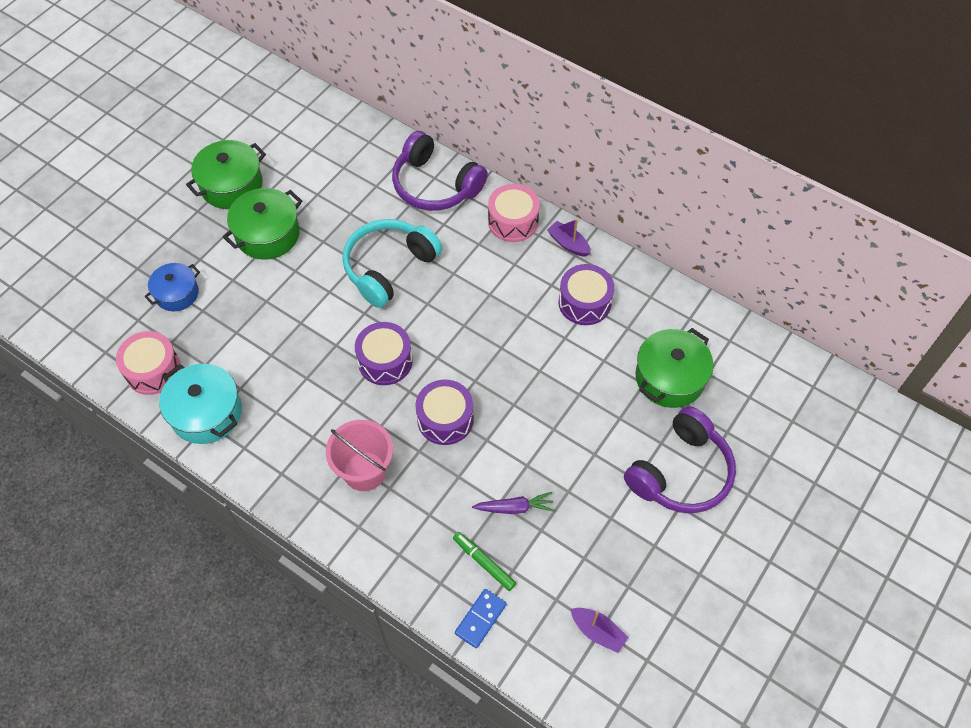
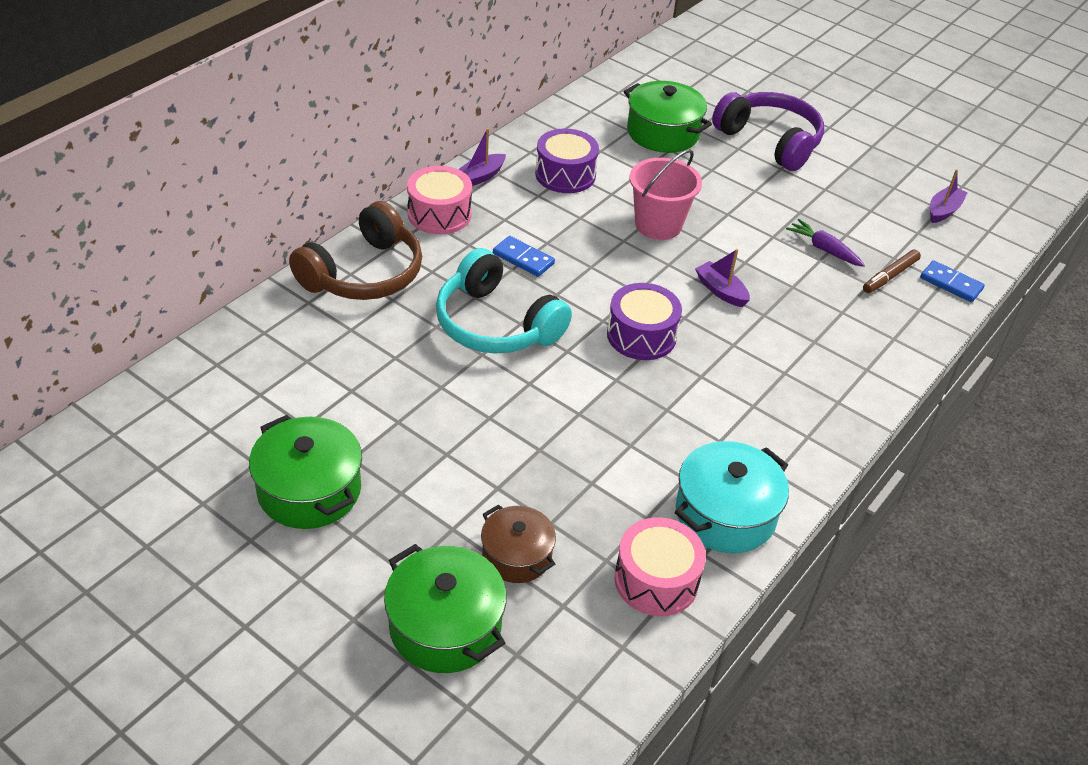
camera: 90 degrees left, 15 degrees down
(177, 294) = (517, 555): blue pot -> brown pot
(268, 234) = (418, 446): green pot -> green pot (445, 626)
(364, 471) = (795, 360): pink bucket -> pink bucket (658, 225)
(435, 185) = (364, 273): purple headphones -> brown headphones
(445, 419) = (721, 291): purple drum -> purple boat
(466, 279) = (523, 259): none -> blue domino
(484, 563) = (890, 276): green marker -> brown marker
(514, 508) = (824, 249): purple carrot -> purple carrot turned 45 degrees counterclockwise

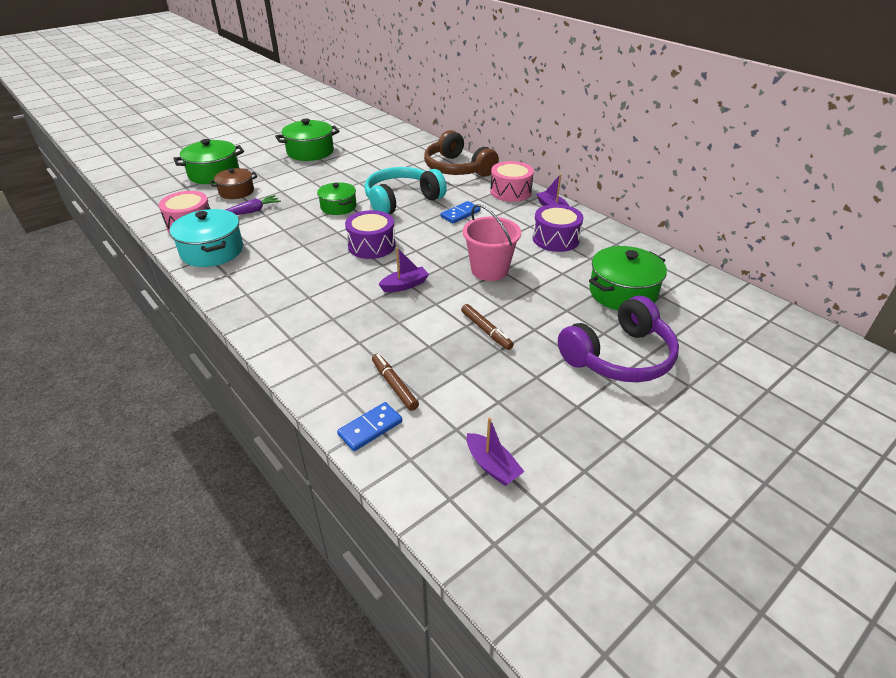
camera: 105 degrees right, 5 degrees down
(537, 394) = (338, 207): none -> green pot
(774, 222) = (486, 331): none -> brown marker
(824, 249) = (442, 352): purple carrot -> purple carrot (252, 211)

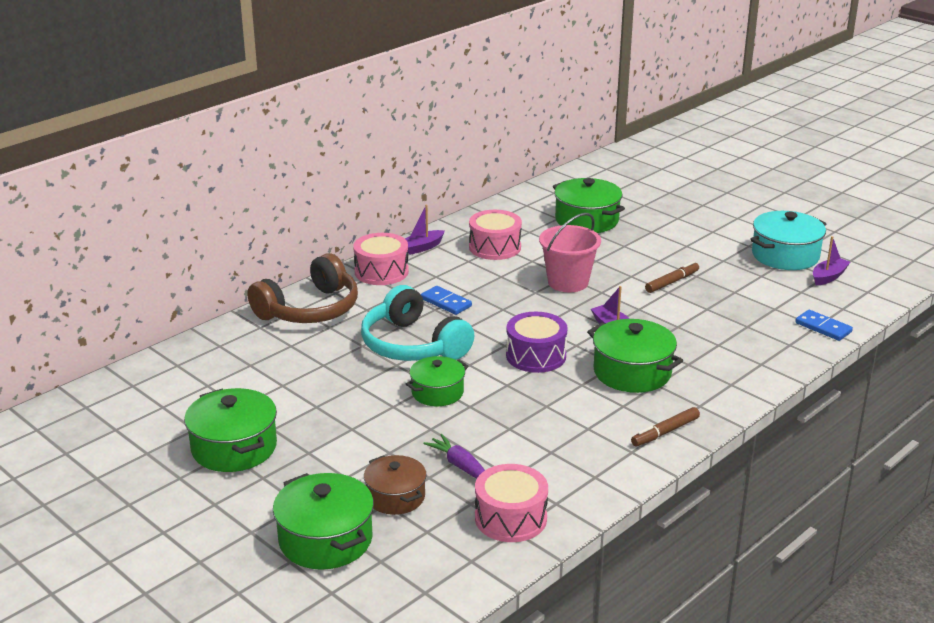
camera: 95 degrees left, 10 degrees down
(212, 251) = (581, 477): turquoise pot -> turquoise pot (785, 255)
(331, 287) = (632, 372): none -> green pot
(394, 385) = (768, 321): brown marker -> brown marker (665, 432)
(555, 239) = (495, 247): purple drum -> pink drum
(619, 357) = (681, 227): purple headphones -> none

